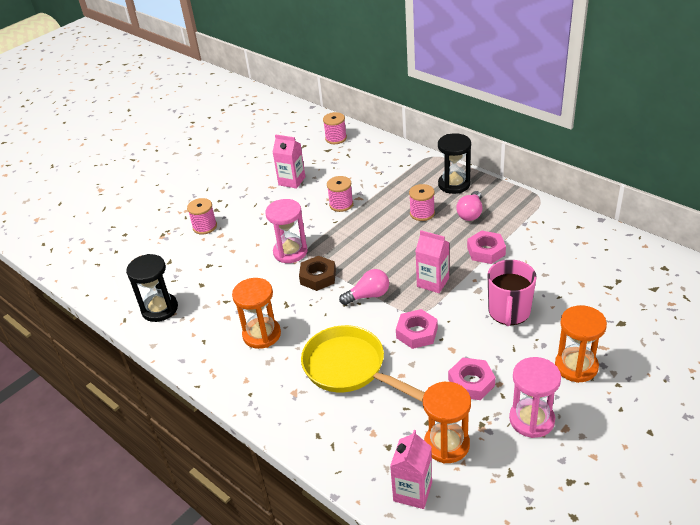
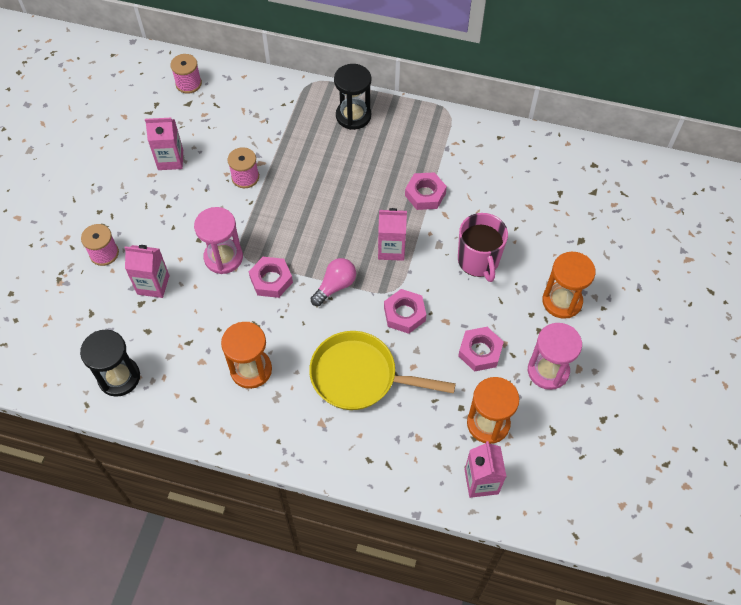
camera: 30 degrees left, 20 degrees up
(226, 256) = (153, 285): none -> pink carton
(318, 277) = (271, 280): brown nut -> pink nut
(422, 213) = (338, 164): pink spool -> none
(470, 213) = (388, 150): pink light bulb -> none

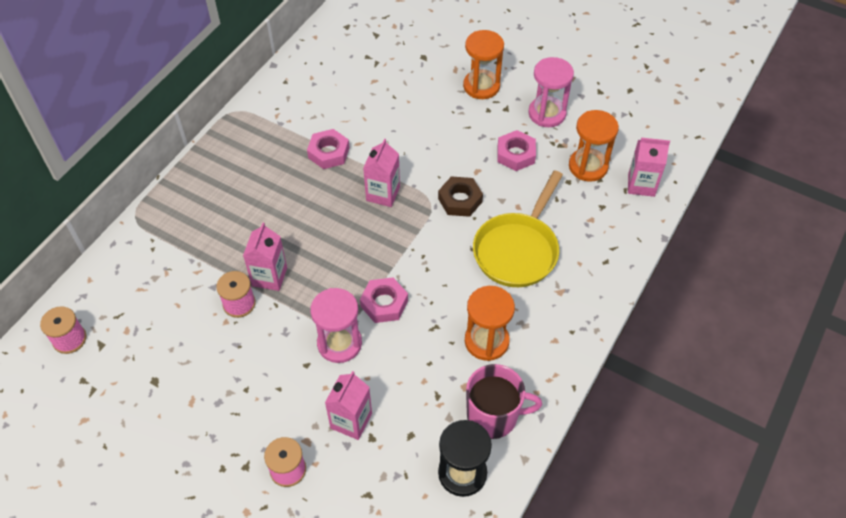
camera: 75 degrees left, 5 degrees down
(170, 160) = (179, 377): pink carton -> pink carton (269, 277)
(335, 286) = (410, 249): pink light bulb -> none
(353, 116) = (201, 189): black hourglass -> none
(404, 314) = (460, 200): pink nut -> brown nut
(478, 260) = (420, 131): pink mug -> pink mug (493, 416)

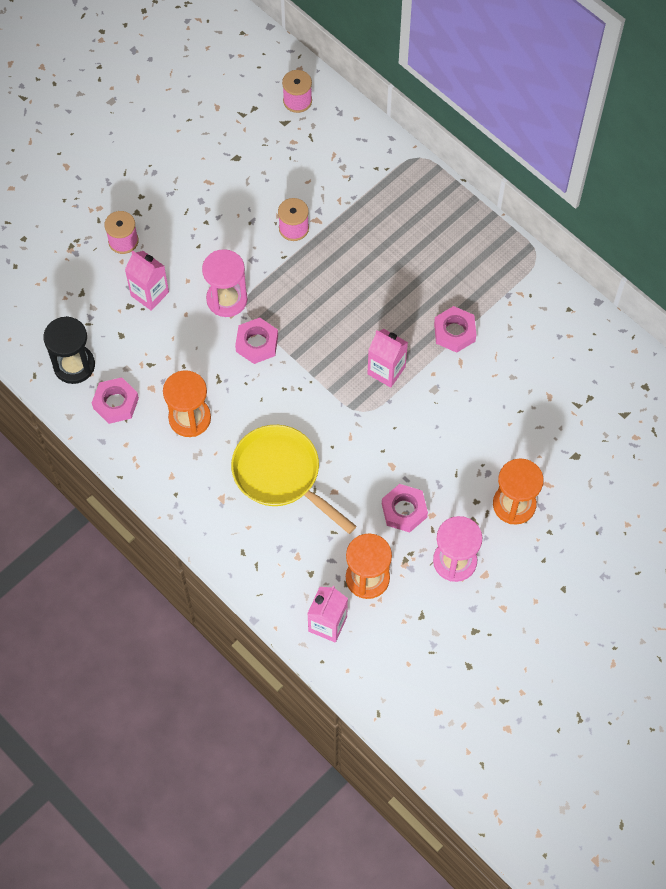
camera: 105 degrees right, 10 degrees up
(269, 277) = (315, 256): pink carton -> none
(460, 200) = (358, 439): brown nut -> none
(493, 416) = (116, 403): pink mug -> pink nut

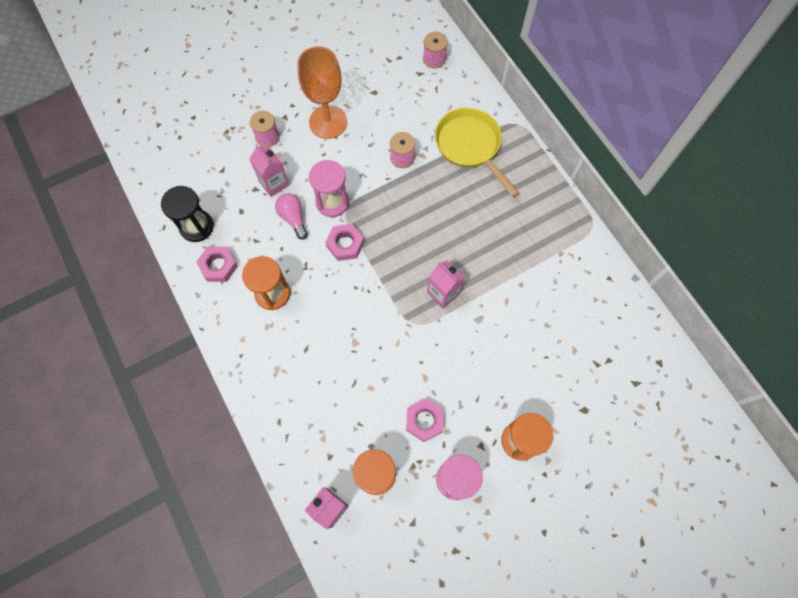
camera: 15 degrees right, 5 degrees up
(186, 328) = (293, 218): none -> pink light bulb
(191, 207) = (328, 122): none -> orange goblet
(281, 475) = (331, 361): yellow pan -> yellow pan (470, 146)
(454, 332) = (508, 274): pink nut -> none

